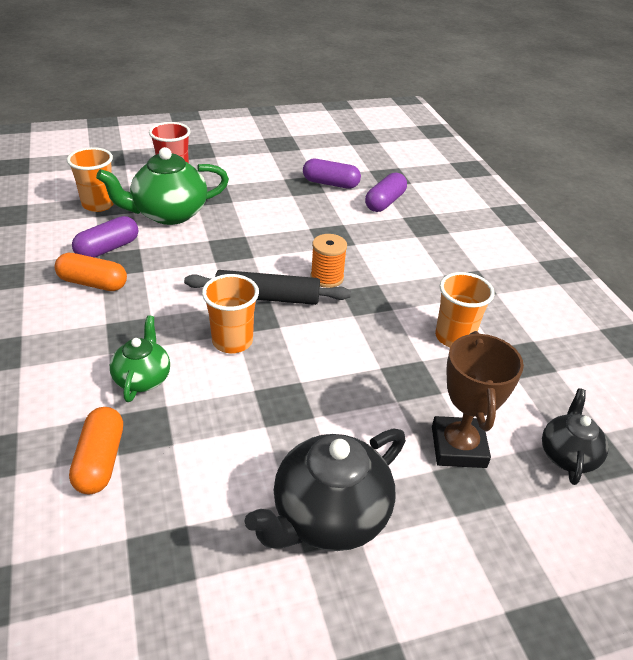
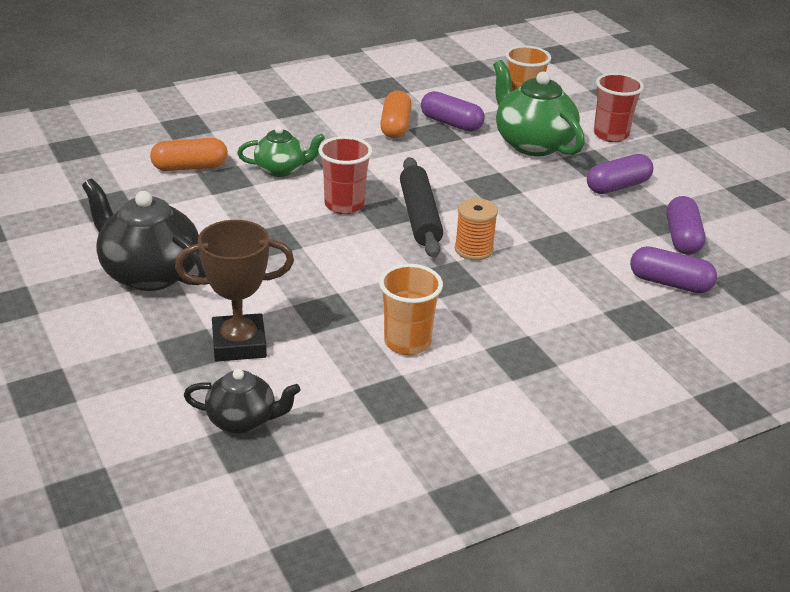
camera: 80 degrees right, 5 degrees down
(232, 341) = (344, 205): orange cup -> red cup
(253, 191) = (617, 186): none -> purple capsule

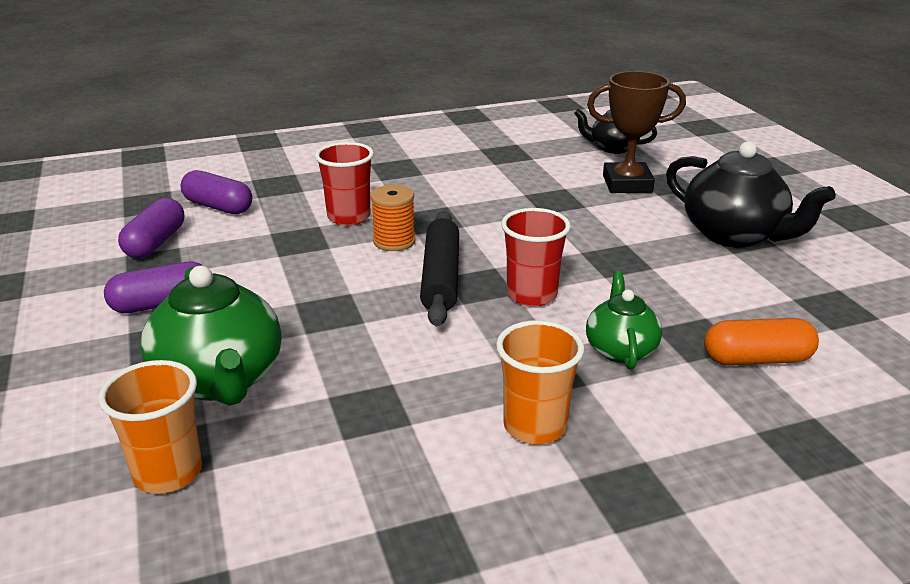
camera: 170 degrees left, 5 degrees down
(281, 169) = (620, 349): green teapot -> green teapot turned 90 degrees clockwise
(395, 126) = (432, 428): orange capsule -> none
(407, 342) = (485, 179): orange cup -> orange cup (535, 426)
(451, 123) = (330, 431): purple capsule -> none
(610, 135) = (74, 392): red cup -> red cup (349, 217)

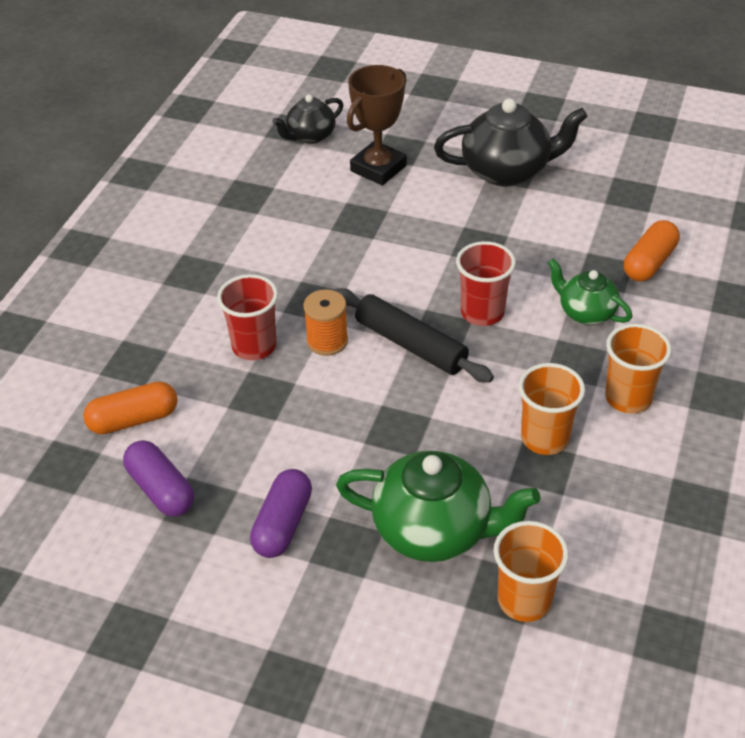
camera: 50 degrees left, 15 degrees up
(218, 207) = (133, 419): purple capsule -> orange capsule
(409, 395) = (544, 438): none -> orange cup

